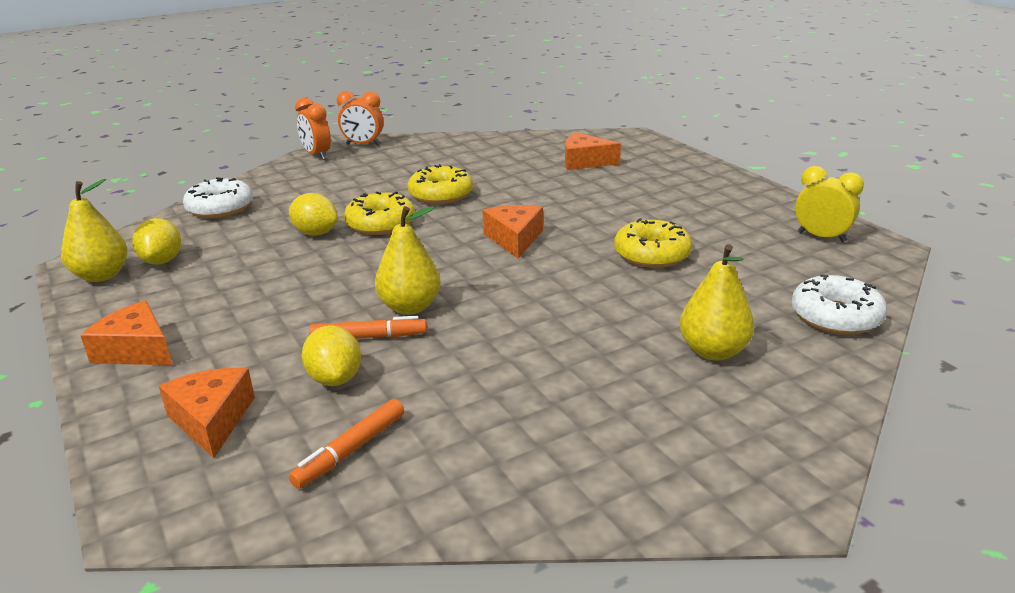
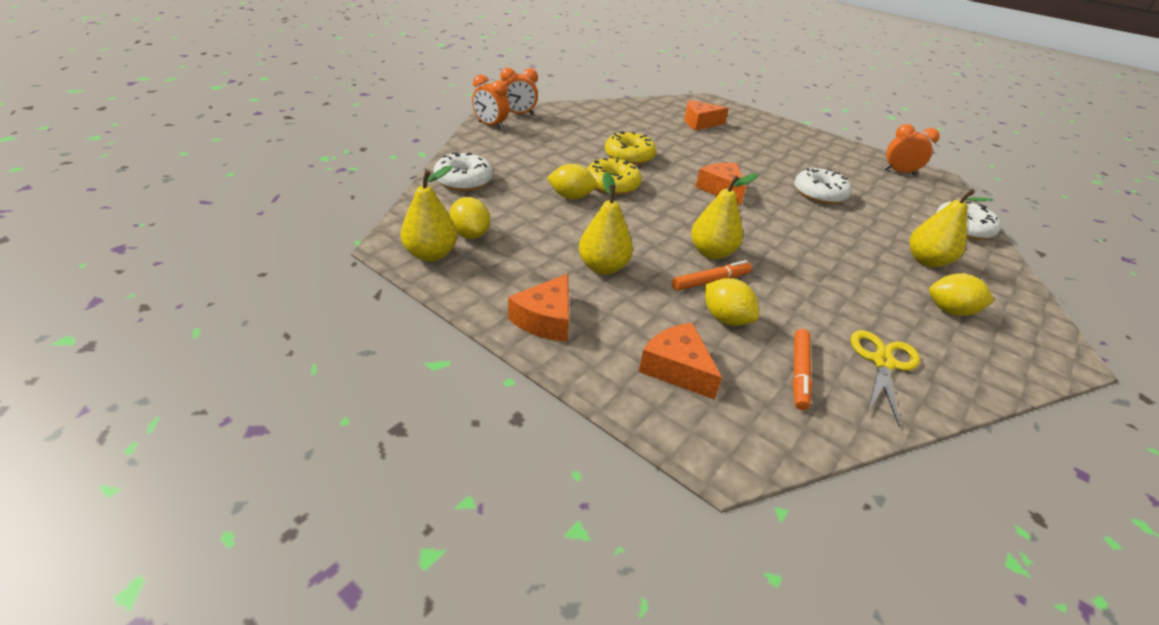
camera: 25 degrees left, 10 degrees up
(136, 350) = (545, 319): orange cheese -> orange cheese turned 75 degrees counterclockwise
(261, 307) = (603, 267): none -> yellow pear
(478, 459) = (883, 362): none -> yellow scissors
(652, 254) = (819, 194): yellow donut -> white donut
(666, 416) = (950, 311): none -> yellow lemon
(821, 237) = (899, 172): yellow clock -> orange clock

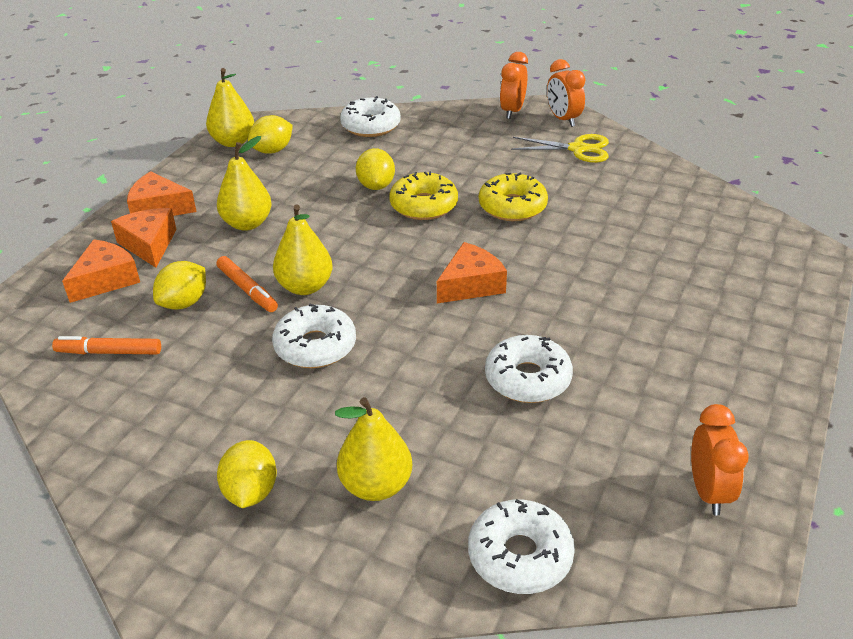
camera: 80 degrees right, 0 degrees up
(699, 123) = (694, 251): orange cheese -> orange cheese (149, 244)
(789, 260) = (315, 346): none -> white donut
(883, 362) = (133, 414): yellow scissors -> yellow scissors (578, 149)

